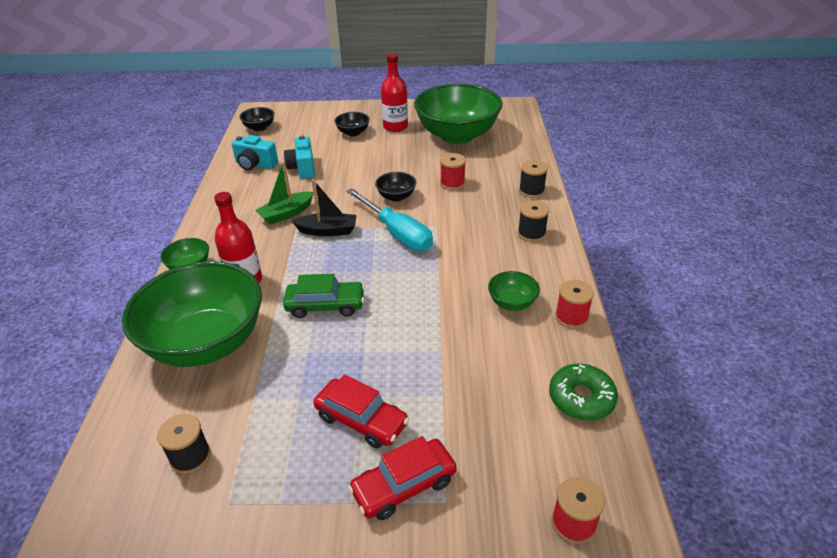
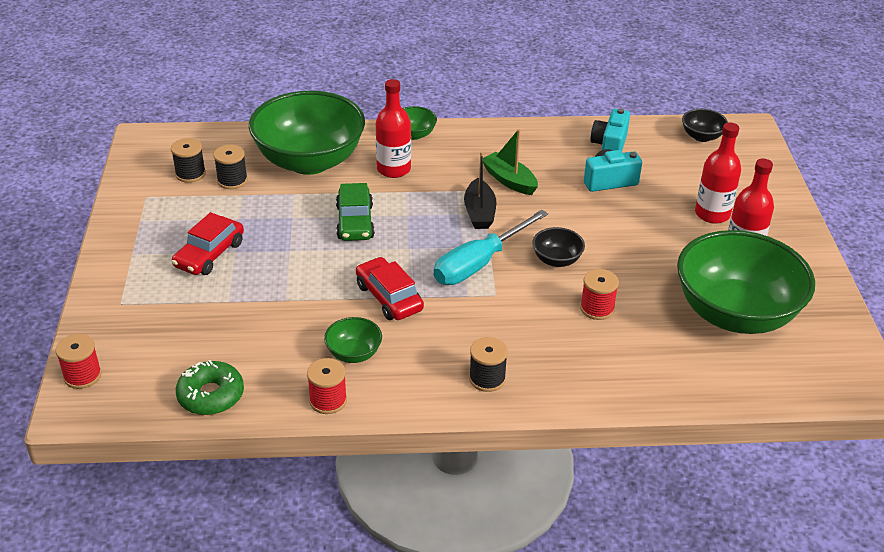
camera: 85 degrees right, 0 degrees up
(353, 133) = (712, 214): black bowl -> red bottle
(404, 486) = (140, 281): red car -> red car (389, 297)
(531, 191) = (591, 386): black spool -> black spool (232, 180)

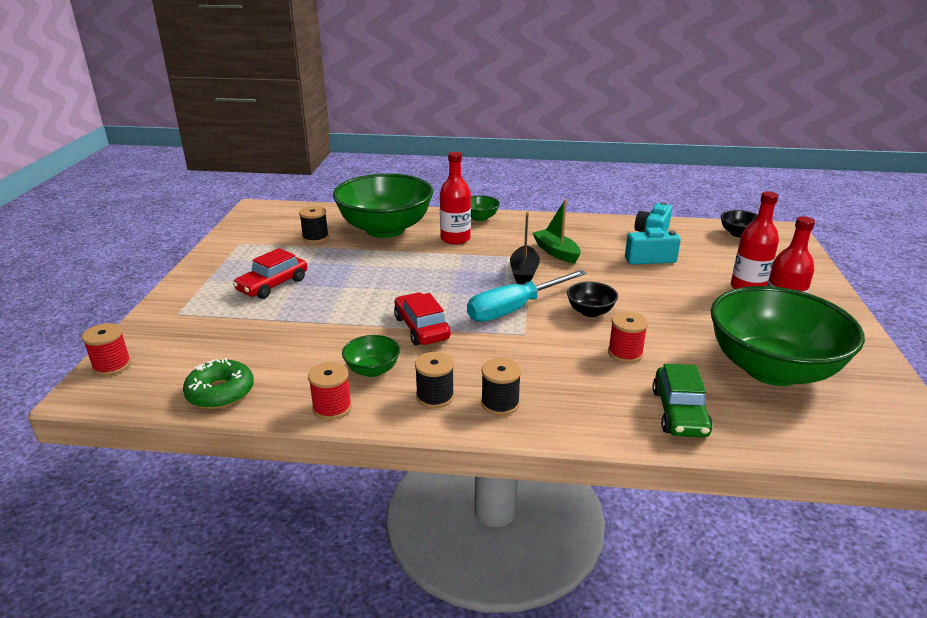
camera: 10 degrees right, 10 degrees down
(190, 174) = (283, 231): black spool -> black spool (435, 397)
(355, 222) = (409, 271): green car -> green car (679, 412)

